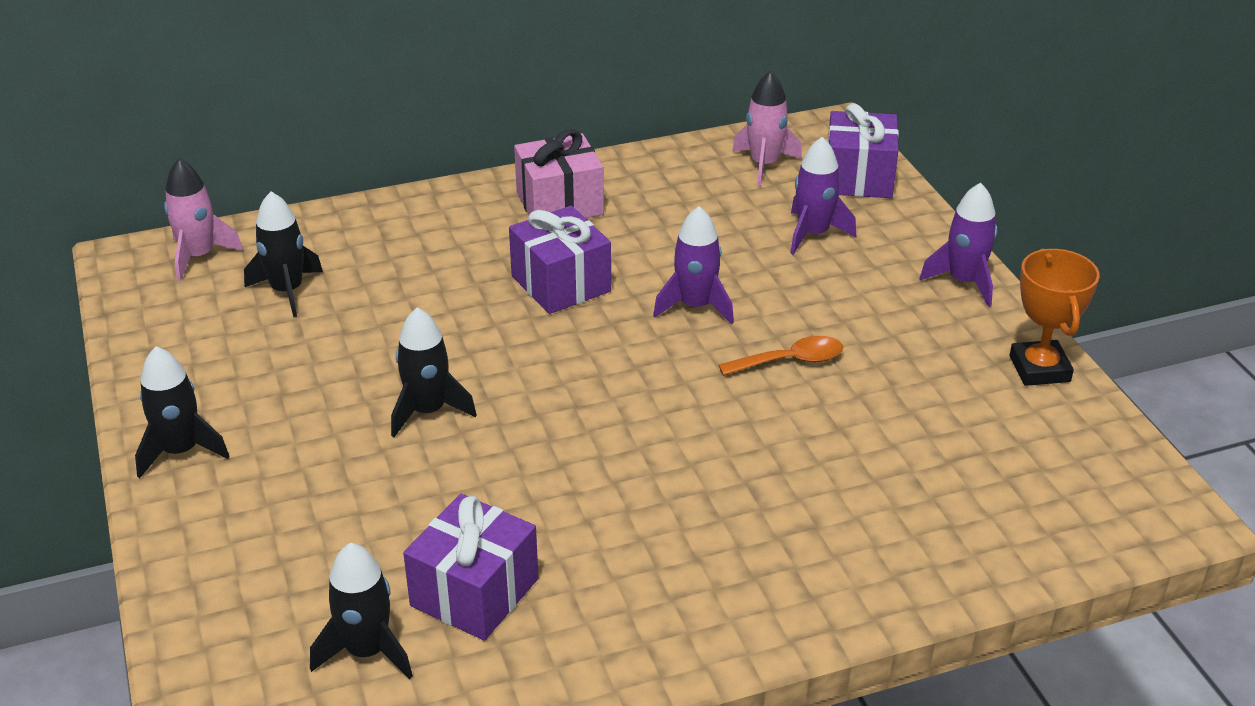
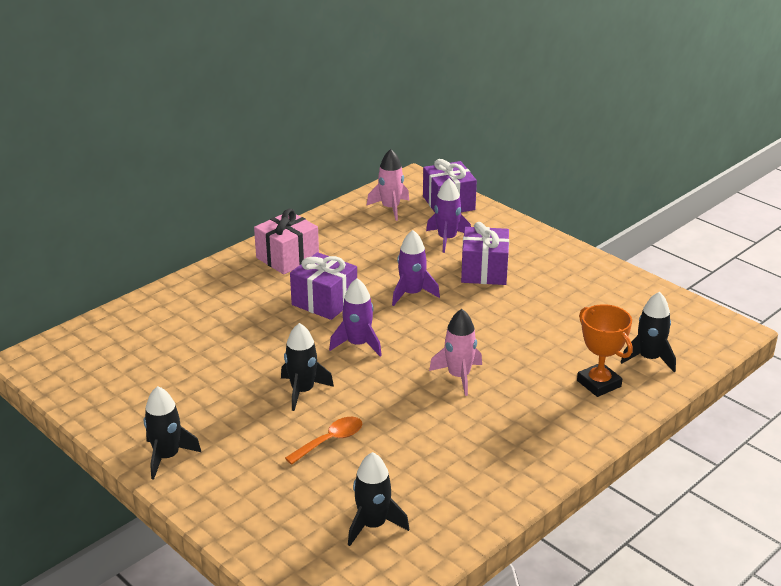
camera: 25 degrees left, 5 degrees down
(199, 256) = (80, 345): pink rocket -> pink rocket (459, 376)
(287, 291) = (157, 349): black rocket -> black rocket (649, 358)
(475, 592) = (409, 476): purple gift -> purple gift (484, 271)
(790, 361) = (486, 308): orange spoon -> orange spoon (330, 441)
(964, 282) = (545, 244): purple rocket -> purple rocket (358, 344)
(1039, 369) = (616, 278): orange trophy -> orange trophy (599, 383)

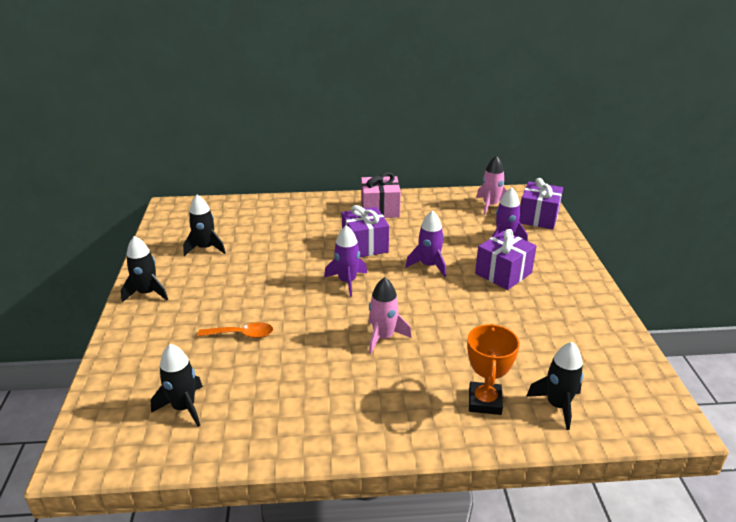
camera: 40 degrees right, 0 degrees up
(302, 391) = (272, 294): black rocket -> black rocket (205, 248)

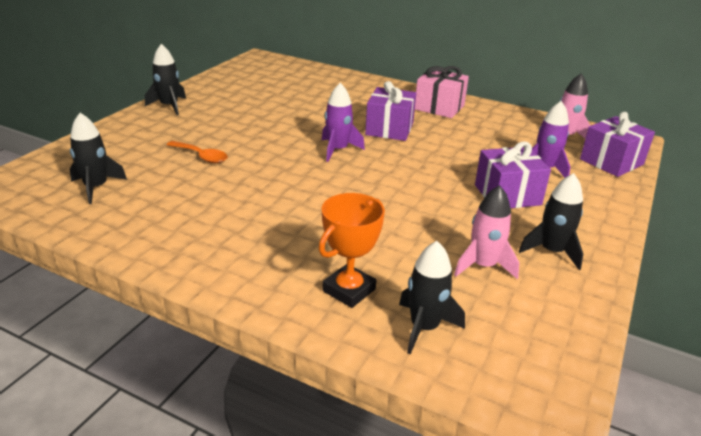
camera: 30 degrees right, 0 degrees up
(205, 248) = (250, 91): black rocket -> black rocket (551, 251)
(383, 337) = (316, 202): pink rocket -> pink rocket (483, 266)
(429, 265) = (433, 163): purple rocket -> none

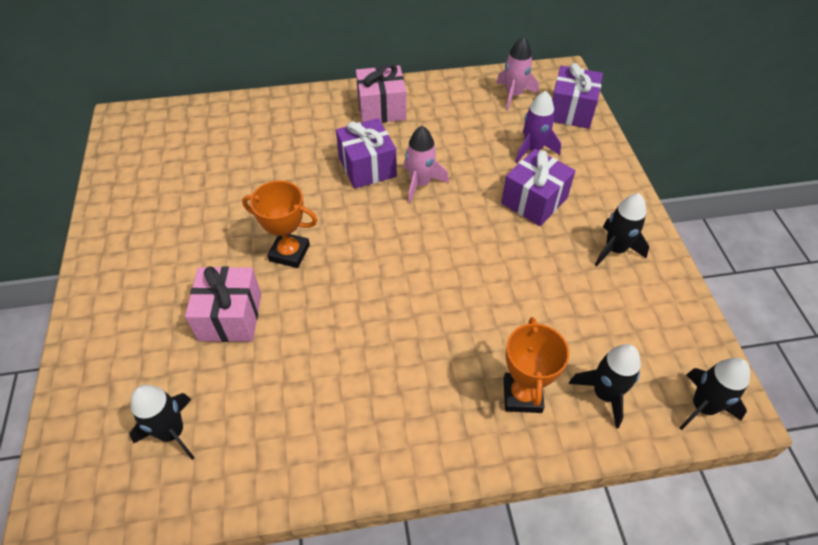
camera: 35 degrees left, 20 degrees up
(169, 106) = (108, 260): black rocket -> black rocket (702, 406)
(201, 156) = (230, 317): orange spoon -> pink gift
(278, 145) = (289, 253): none -> orange trophy
(338, 150) = (350, 225): purple rocket -> none
(483, 266) = (586, 298): pink rocket -> pink rocket (420, 184)

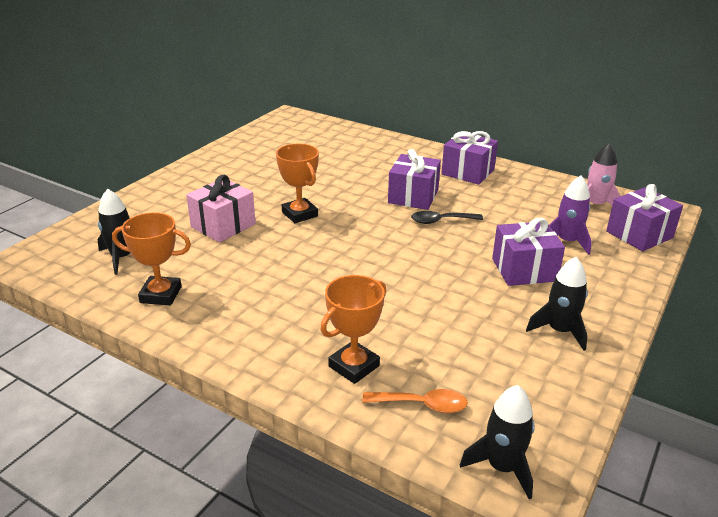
camera: 40 degrees right, 20 degrees down
(273, 448) = (161, 295): none -> orange trophy
(381, 109) = (467, 172): pink gift -> purple gift
(420, 184) = (441, 221): pink rocket -> black spoon
(604, 394) = (422, 405): black rocket -> orange spoon

